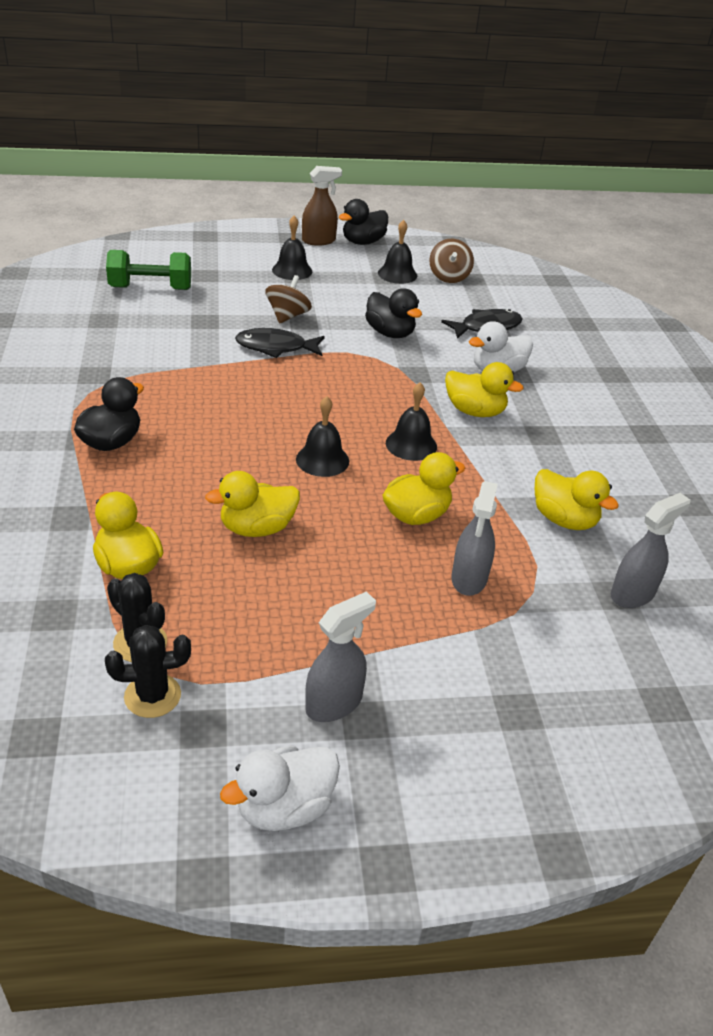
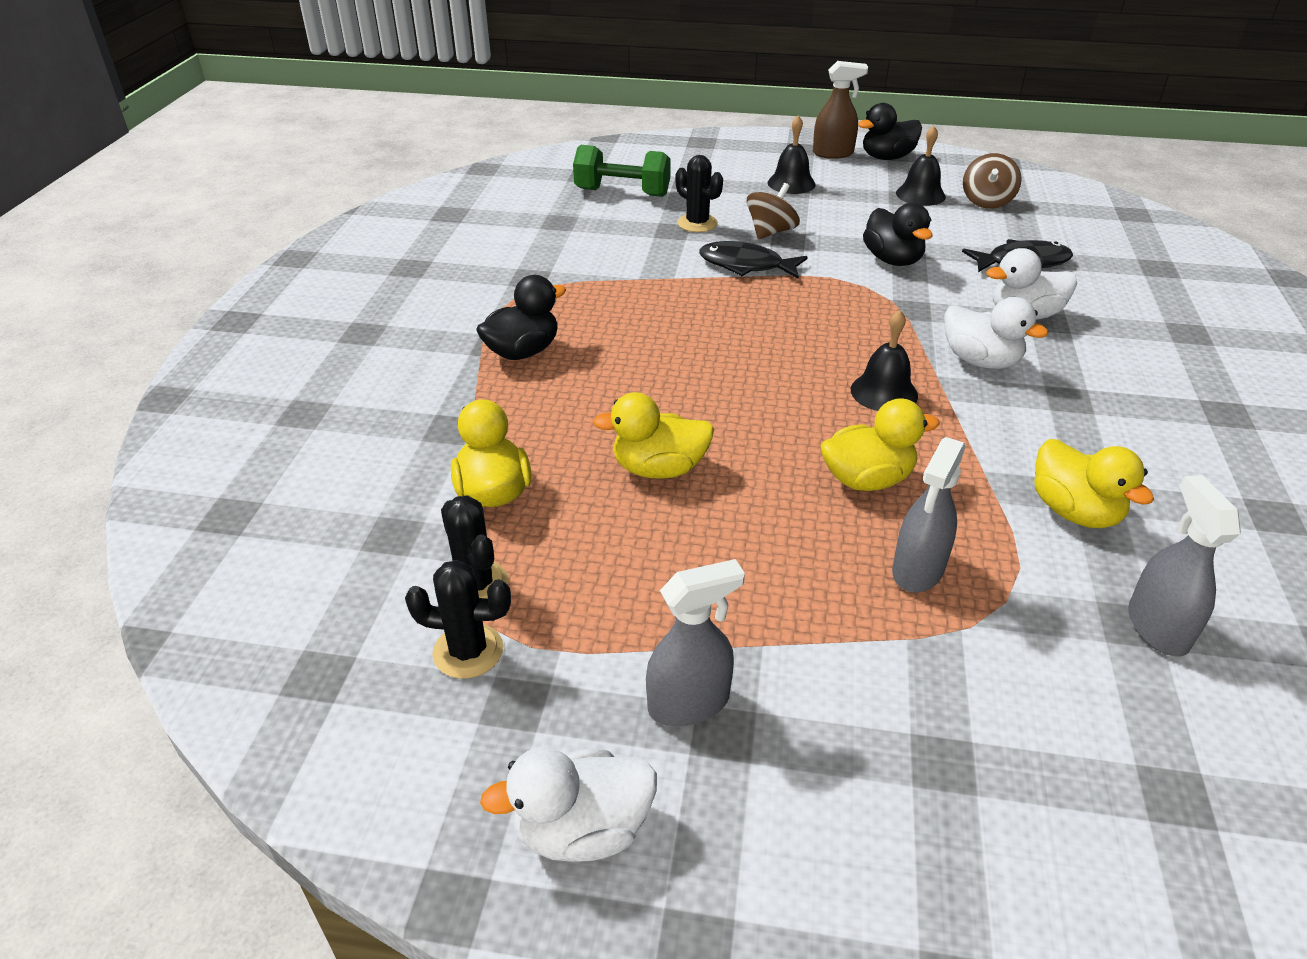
camera: 20 degrees right, 0 degrees up
(224, 313) = (697, 223): none -> black cactus
(322, 460) = (764, 398): black bell -> none
(475, 411) = (980, 361): yellow duck -> white duck
(632, 594) = (1157, 627): grey spray bottle -> grey spray bottle turned 75 degrees counterclockwise

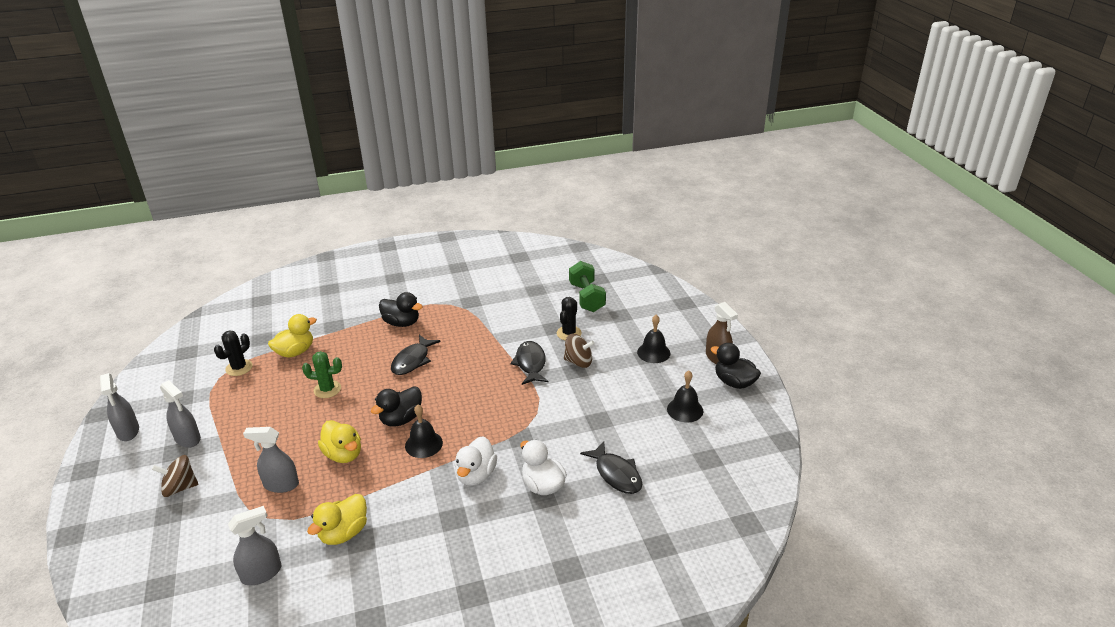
camera: 65 degrees right, 5 degrees down
(468, 651) = (204, 379): black cactus -> none
(582, 829) = (128, 431): white duck -> grey spray bottle
(649, 361) = (412, 360): none -> black fish
(659, 469) = (327, 389): yellow duck -> green cactus
(892, 260) = (577, 417): black duck -> black duck (401, 419)
(986, 201) = (701, 442): brown spinning top -> brown spinning top (180, 487)

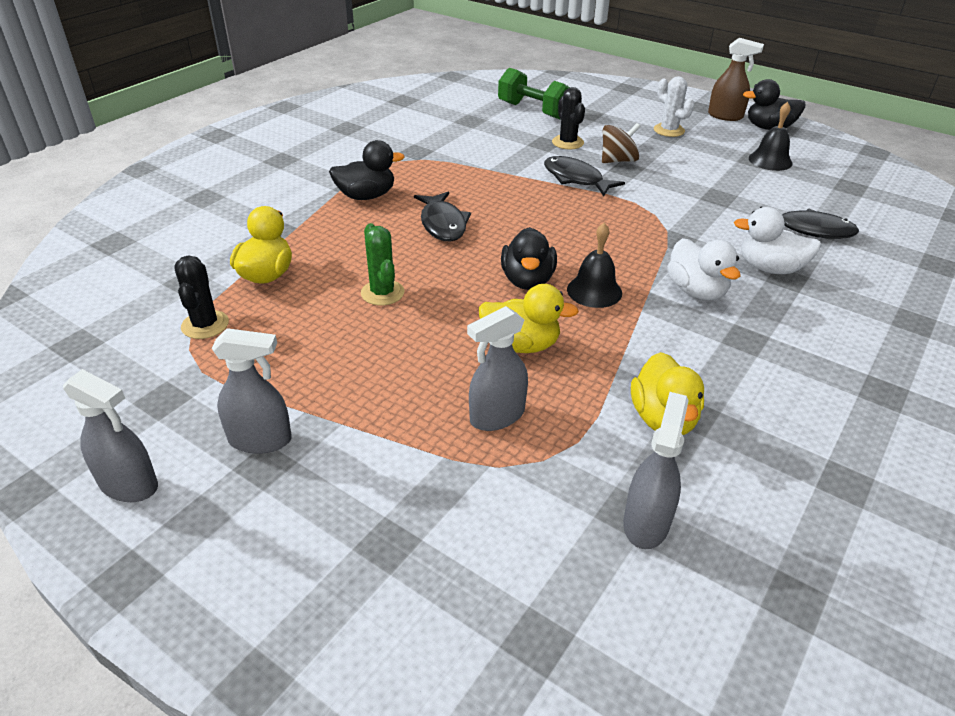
camera: 40 degrees left, 5 degrees up
(180, 487) = (351, 502): brown spinning top -> none
(327, 389) = (382, 293): green cactus -> green cactus turned 75 degrees counterclockwise
(653, 352) = (669, 130): black bell -> white cactus

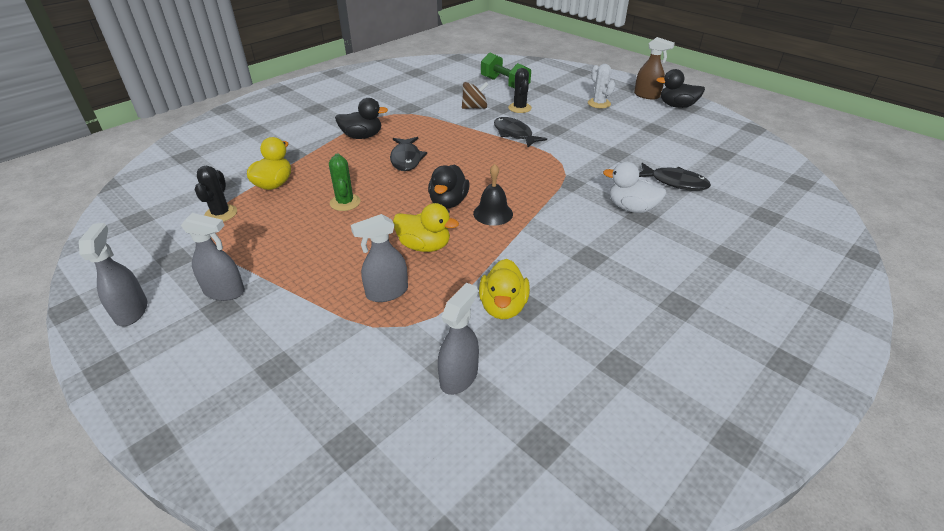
camera: 10 degrees right, 0 degrees up
(129, 485) = (132, 311): grey spray bottle -> grey spray bottle turned 135 degrees counterclockwise
(618, 160) = (551, 123): brown spinning top -> brown spinning top (474, 108)
(696, 291) = (568, 219): white duck -> none
(770, 160) = (667, 130): black bell -> none

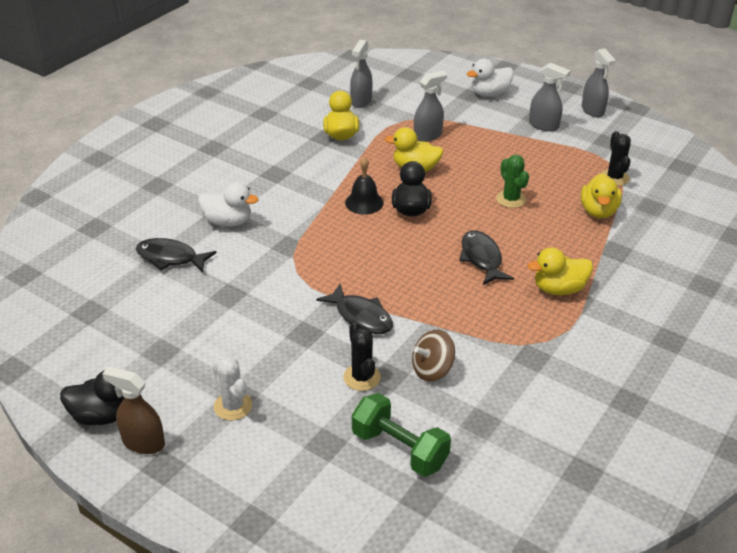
camera: 170 degrees right, 0 degrees up
(224, 292) = (544, 125): grey spray bottle -> grey spray bottle turned 150 degrees counterclockwise
(245, 367) = (489, 94): none -> white duck
(362, 136) = (558, 289): black duck -> yellow duck

